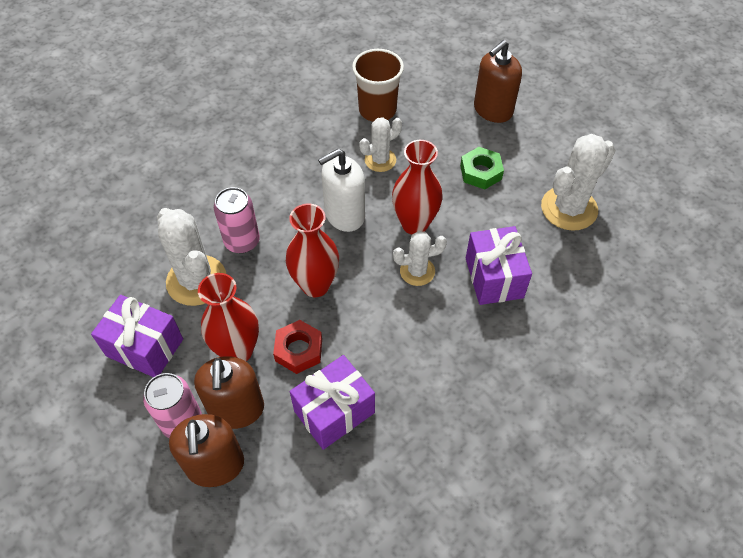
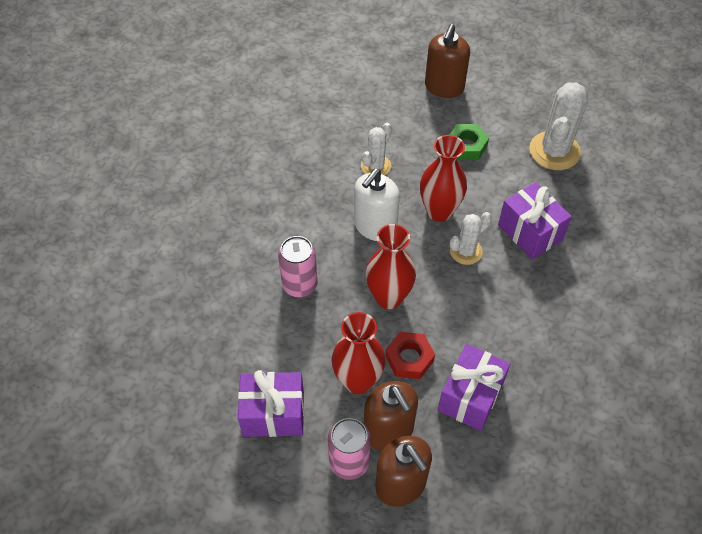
camera: 25 degrees left, 0 degrees up
(196, 280) = (281, 336): white cactus -> none
(377, 110) = (345, 121): brown cup -> none

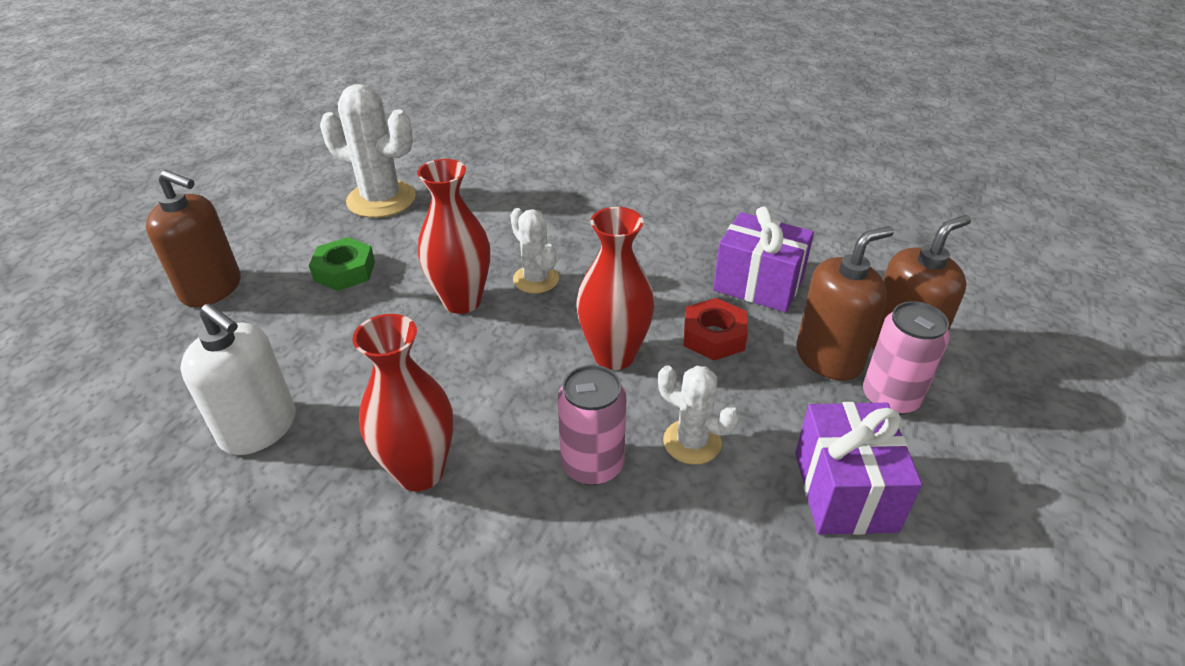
camera: 90 degrees left, 15 degrees down
(358, 381) = (761, 389): red vase -> red vase (420, 471)
(375, 226) = (479, 370): white soap dispenser -> white soap dispenser (259, 428)
(376, 166) = (352, 368): white cactus -> white cactus (692, 442)
(530, 232) = (510, 226): purple gift -> none

